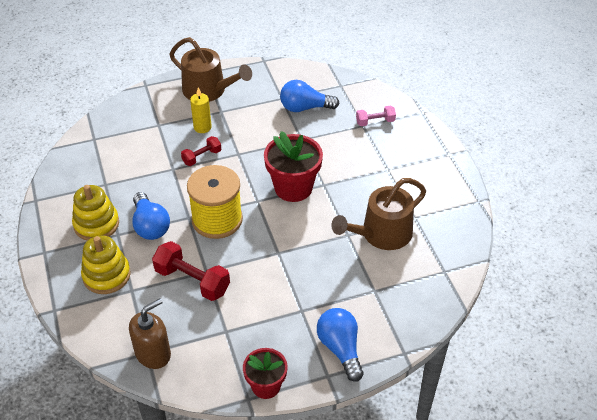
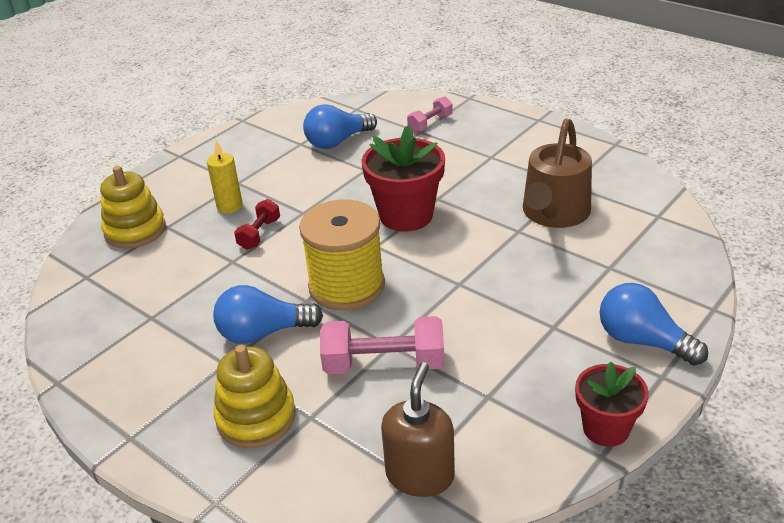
camera: 30 degrees left, 10 degrees down
(96, 224) = (181, 366): yellow stacking toy -> yellow stacking toy (135, 230)
(150, 226) = (263, 333): blue light bulb -> blue light bulb turned 135 degrees clockwise
(192, 281) = (384, 364): red dumbbell -> pink dumbbell
(208, 90) = (201, 170): brown watering can -> none

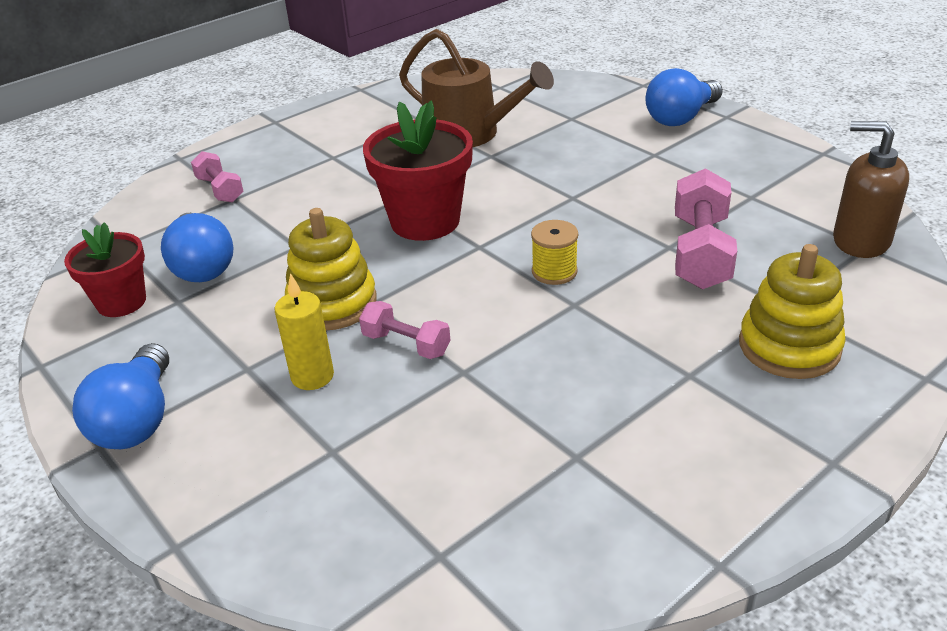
camera: 80 degrees left, 0 degrees up
(135, 230) = (323, 493): yellow stacking toy -> yellow stacking toy (332, 303)
(259, 234) = (406, 344): red dumbbell -> pink dumbbell
(263, 333) = (632, 341): blue light bulb -> blue light bulb (137, 419)
(346, 286) = (554, 271): yellow spool -> yellow spool, size x0.46
(606, 428) = (790, 147): red flower pot -> red flower pot (121, 302)

